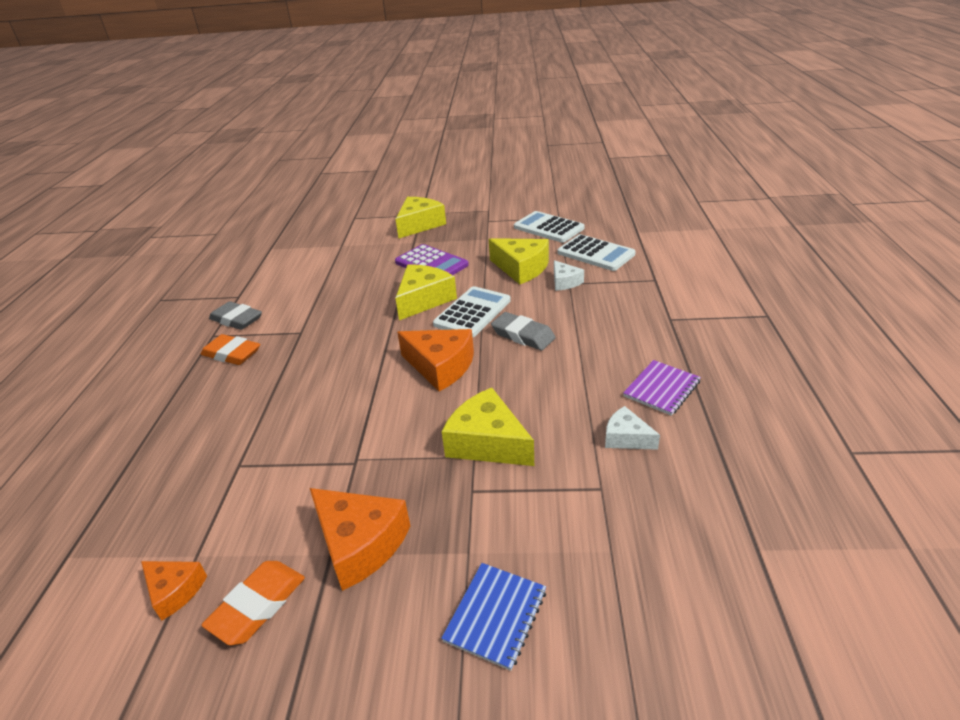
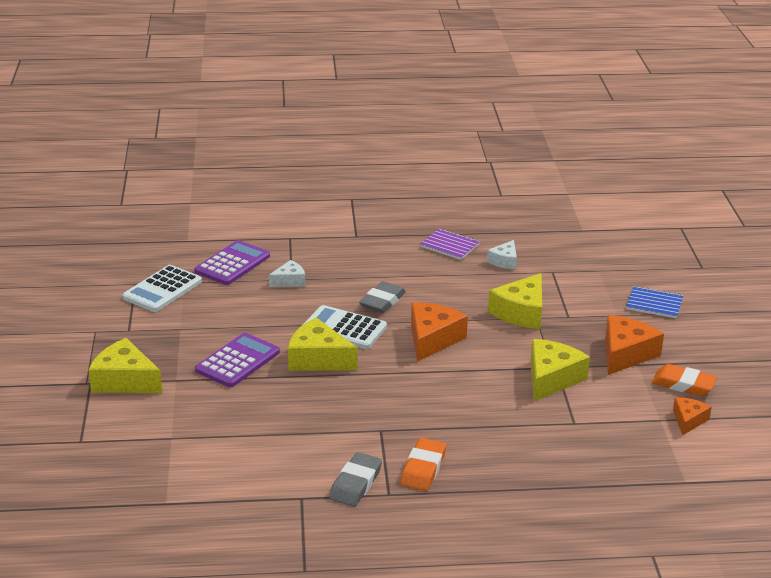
camera: 100 degrees left, 5 degrees down
(521, 268) = (257, 304): yellow cheese -> yellow cheese (551, 378)
(596, 253) = (232, 264): white calculator -> purple calculator

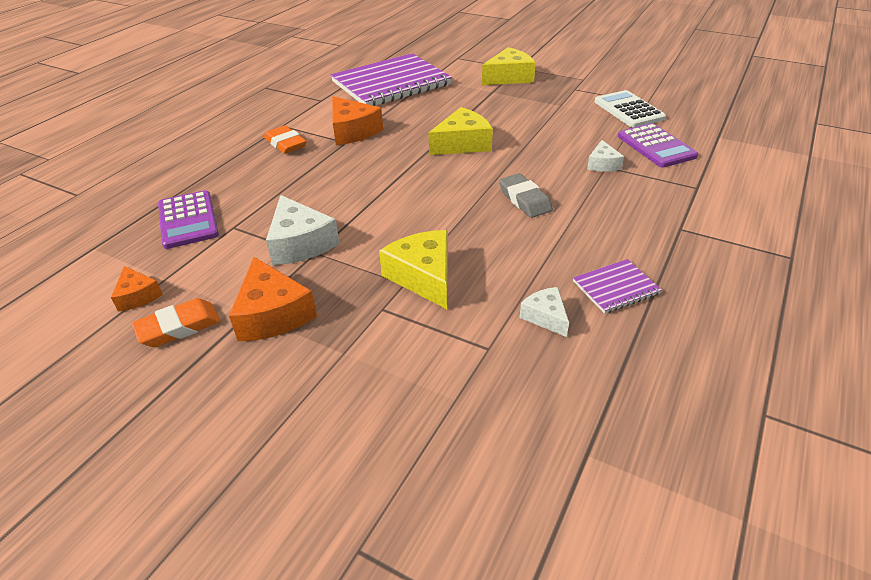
camera: 125 degrees right, 10 degrees up
(208, 462) = (391, 83): none -> purple notebook
(237, 361) = (493, 115): purple calculator -> purple calculator (188, 220)
(344, 328) = (495, 167): white calculator -> none
(355, 484) = (307, 118): grey eraser -> none
(432, 339) = (433, 203): orange cheese -> orange cheese (352, 131)
(551, 378) = (300, 243): yellow cheese -> white cheese
(654, 304) = (328, 405): blue notebook -> none

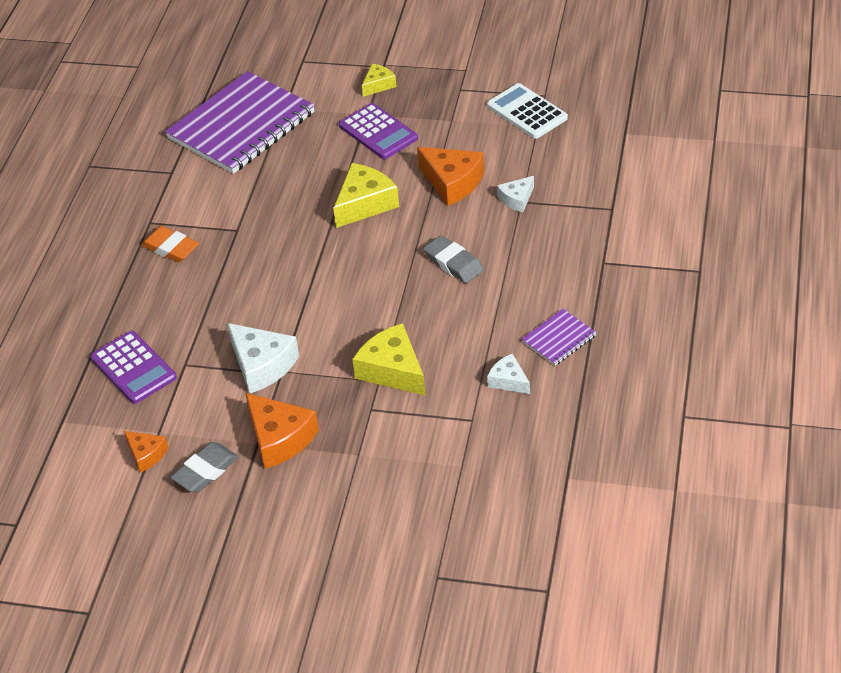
camera: 15 degrees left, 5 degrees up
(179, 327) = (205, 471): orange eraser -> grey eraser
(352, 131) = (236, 213): orange cheese -> orange cheese (452, 182)
(509, 77) = (378, 85): yellow cheese -> yellow cheese, size x0.57
(602, 164) = (517, 199): white cheese -> white cheese turned 60 degrees clockwise
(656, 146) = (565, 161): purple calculator -> purple calculator (378, 132)

